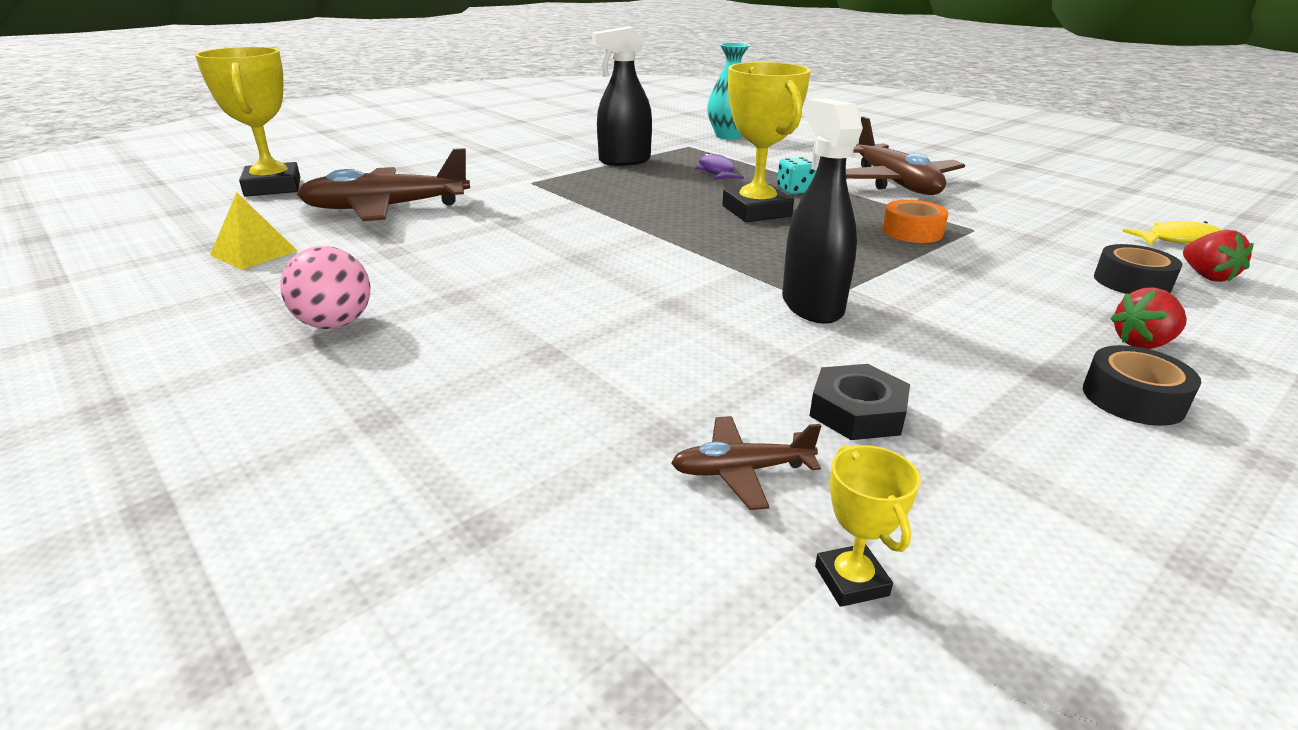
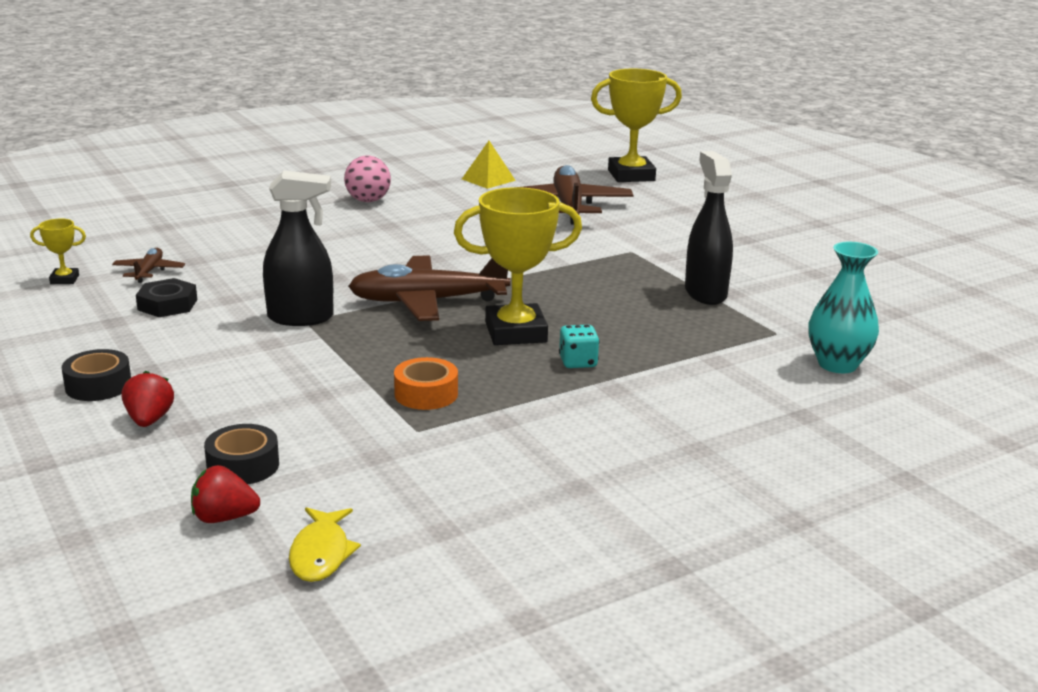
camera: 100 degrees right, 5 degrees down
(716, 171) = (658, 333): purple fish -> none
(894, 183) = (594, 428): brown plane -> brown plane (427, 302)

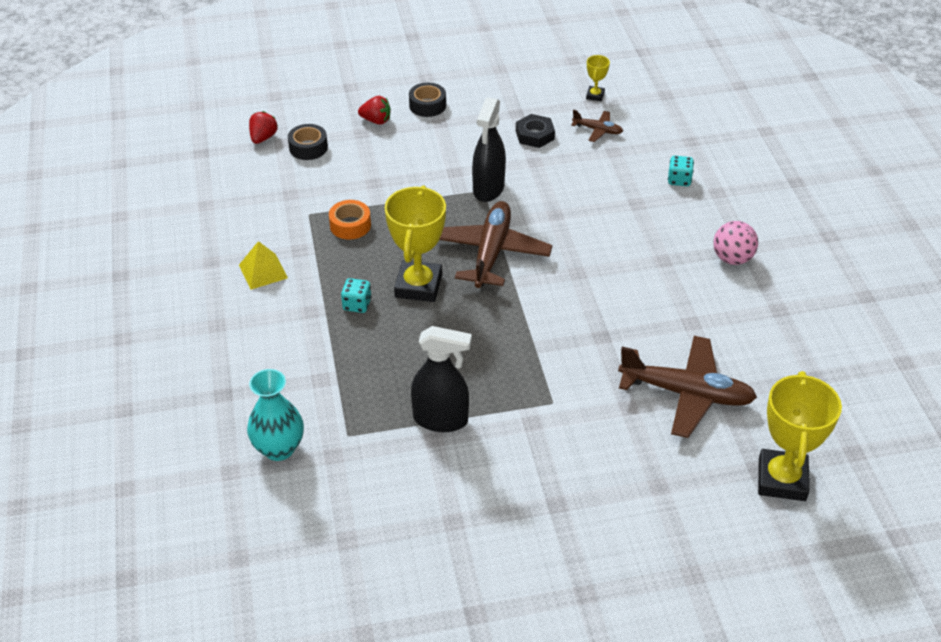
camera: 110 degrees right, 20 degrees up
(243, 227) = (679, 180): none -> turquoise dice
(321, 554) = (213, 163): yellow fish -> none
(488, 179) = (783, 354): yellow pyramid -> yellow pyramid (263, 271)

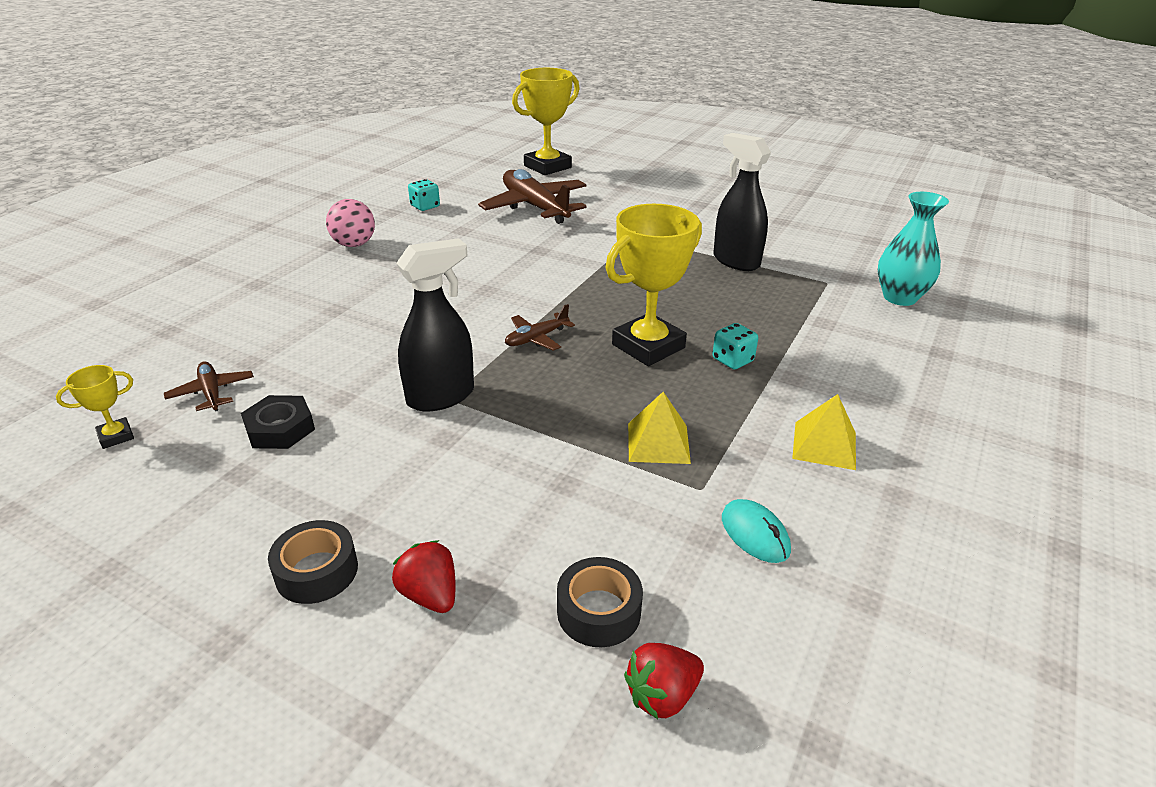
camera: 140 degrees left, 10 degrees down
(268, 206) = (755, 534): none -> turquoise mouse
(350, 225) = (658, 443): orange tape -> yellow pyramid
(491, 252) = (536, 338): brown plane -> brown plane, size x0.48
(679, 180) = (260, 307): turquoise dice -> turquoise dice (425, 206)

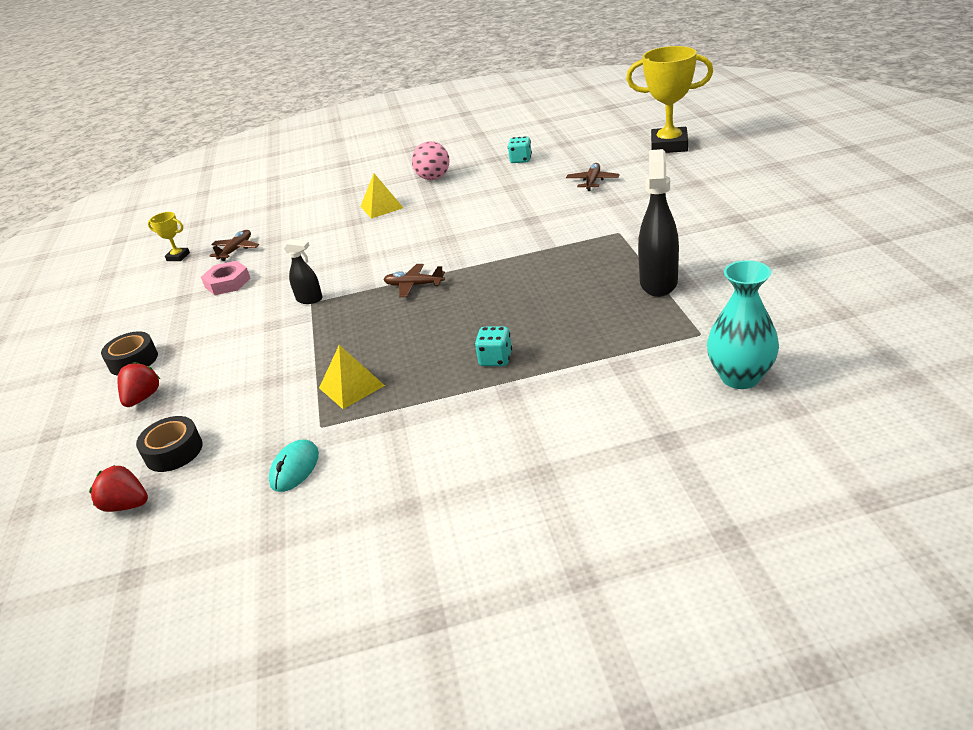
camera: 55 degrees right, 0 degrees up
(280, 428) = (227, 283): black nut -> pink nut
(441, 396) = (310, 299): black spray bottle -> black spray bottle, size x0.54
(535, 207) = (592, 181): brown plane -> brown plane, size x0.48
(648, 346) = (464, 322): yellow trophy -> none
(824, 445) = (432, 448): yellow pyramid -> yellow pyramid (381, 207)

